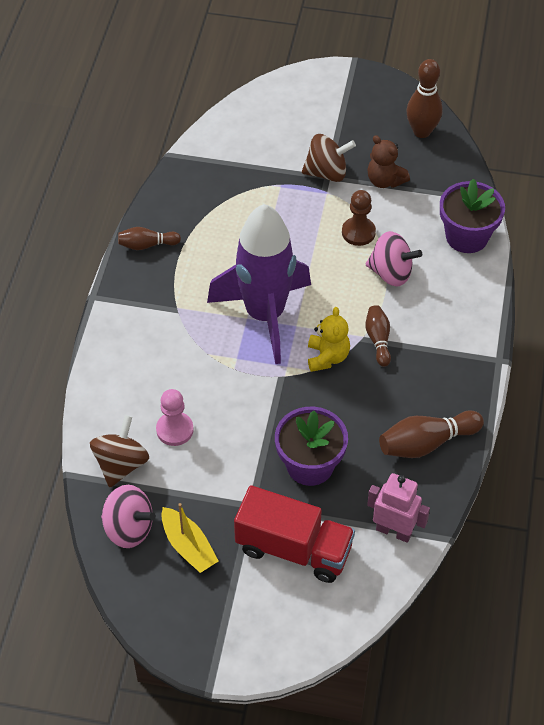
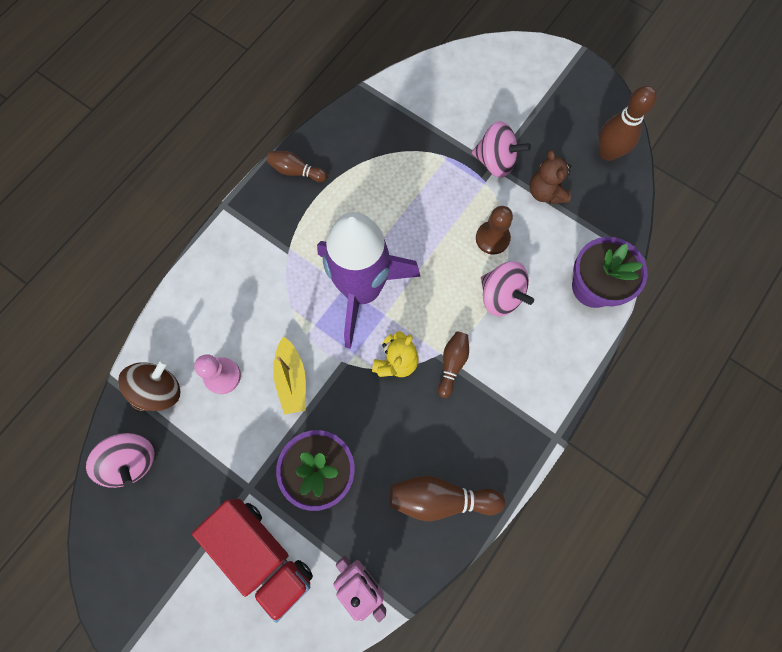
camera: 25 degrees right, 20 degrees up
(188, 546) = (172, 505): yellow boat -> yellow boat (291, 379)
(327, 173) = (495, 161): brown spinning top -> pink spinning top

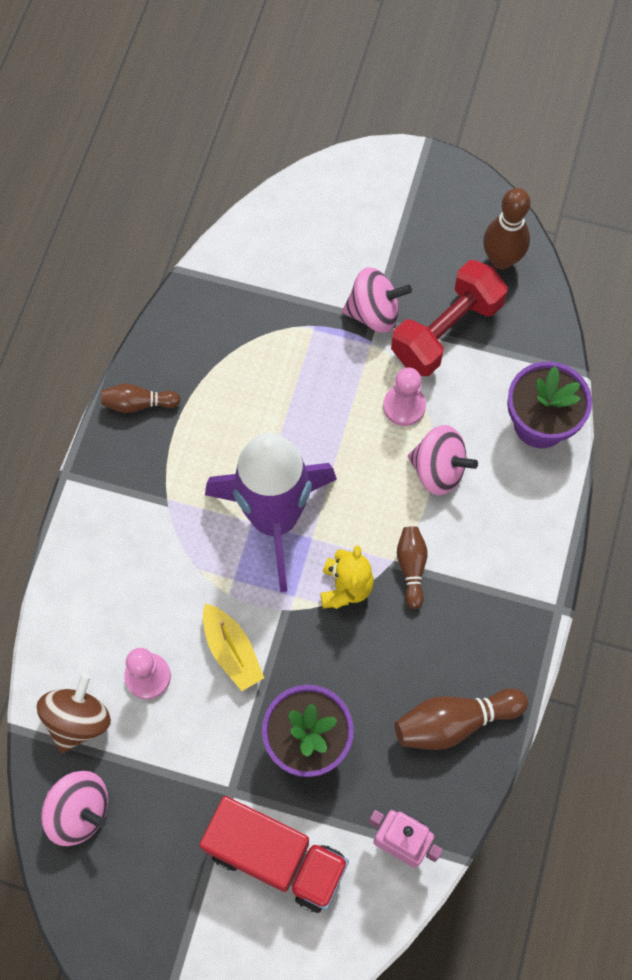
camera: 20 degrees left, 5 degrees down
(492, 238) = (404, 406): brown pawn -> pink pawn
(545, 192) = (446, 331): brown teddy bear -> red dumbbell

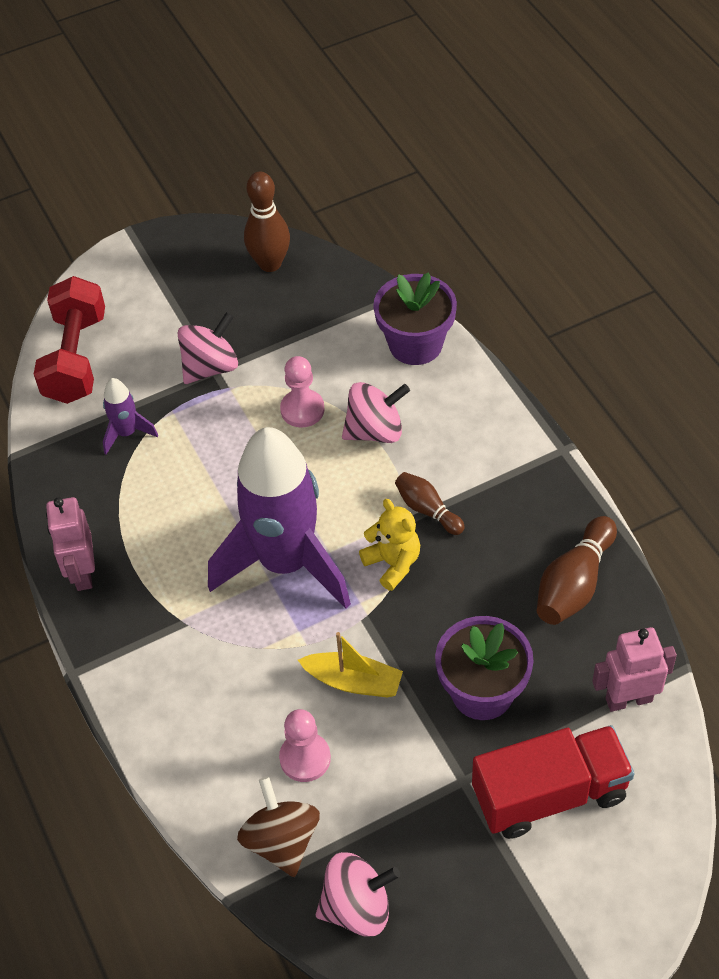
camera: 40 degrees left, 15 degrees down
(138, 403) = (82, 572): brown bowling pin -> pink robot
(267, 318) = (127, 433): none -> purple rocket
(446, 331) = (279, 338): red dumbbell -> red dumbbell (75, 358)

